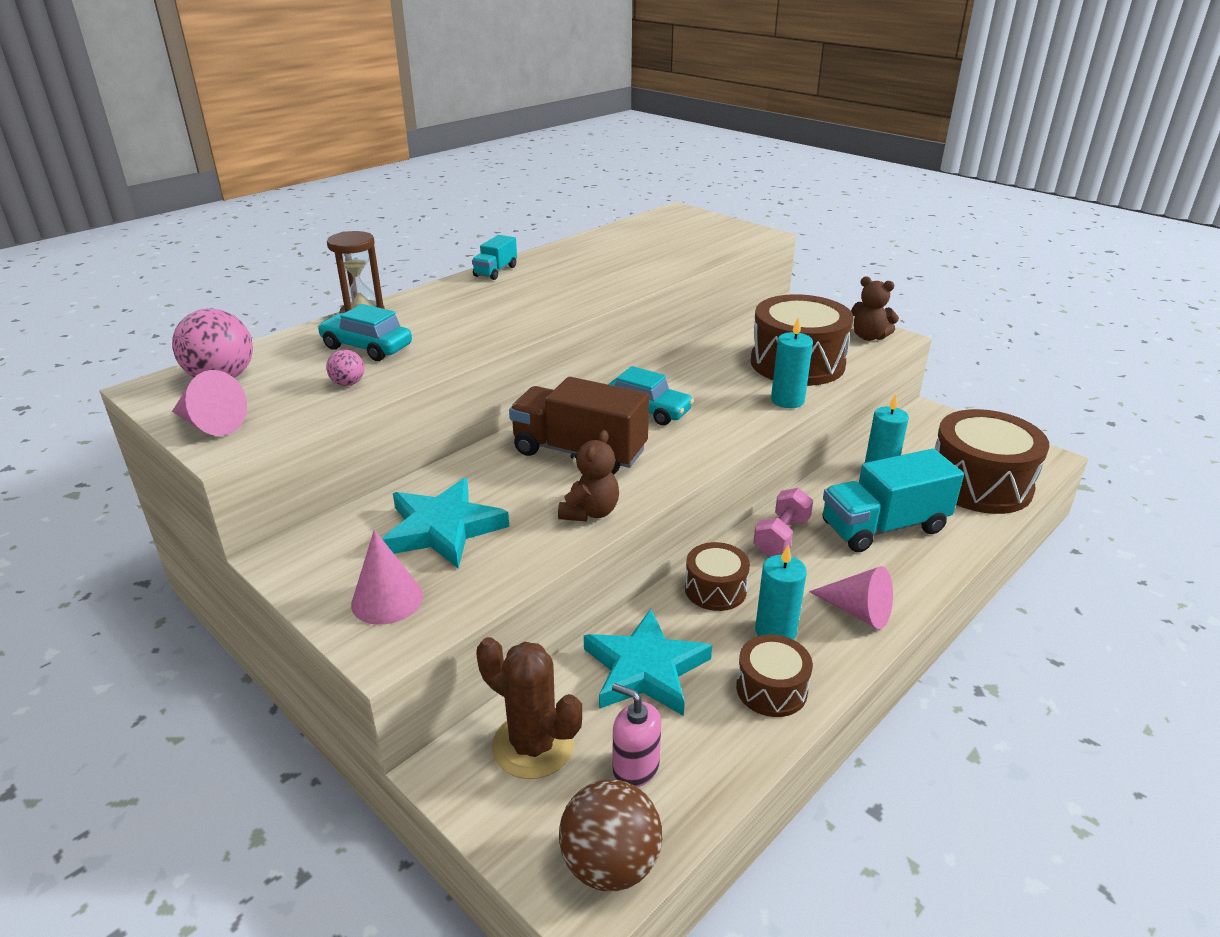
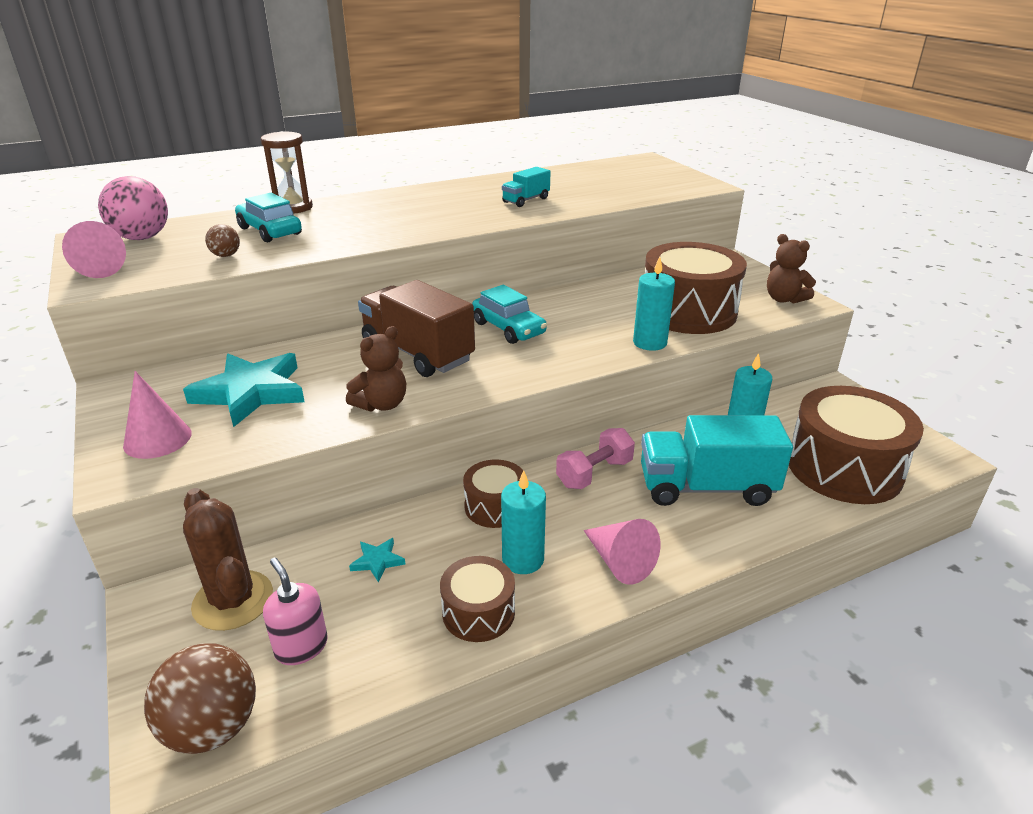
camera: 20 degrees right, 0 degrees up
(348, 383) = (226, 255): pink ball -> brown ball
(495, 271) = (433, 188): turquoise truck -> turquoise truck (526, 200)
(645, 669) = (377, 561): turquoise star -> turquoise star, size x0.43

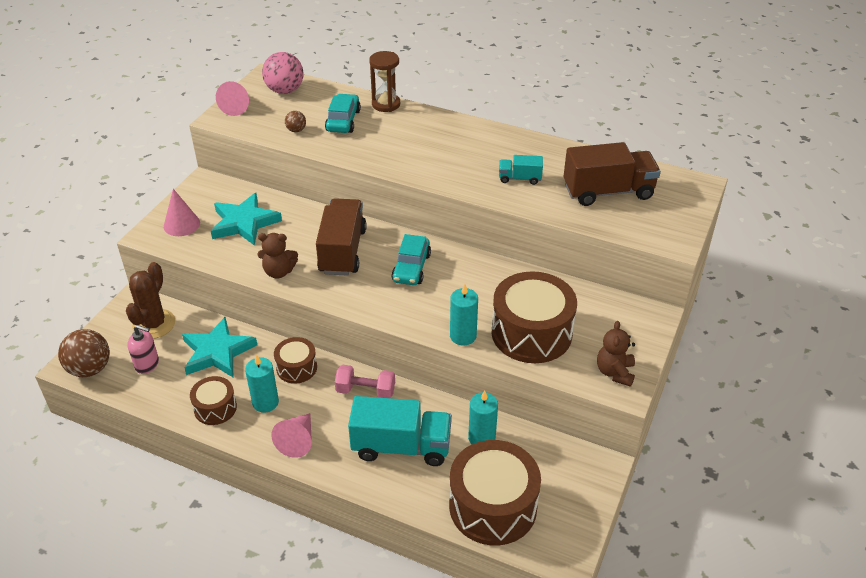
camera: 50 degrees right, 10 degrees up
(301, 647) = (147, 364): pink soap dispenser -> pink soap dispenser turned 90 degrees clockwise
(377, 561) = (217, 352): turquoise star -> turquoise star, size x2.35
(604, 182) = (608, 192): none -> brown truck
(706, 487) = (401, 446): turquoise truck -> turquoise truck turned 135 degrees clockwise

